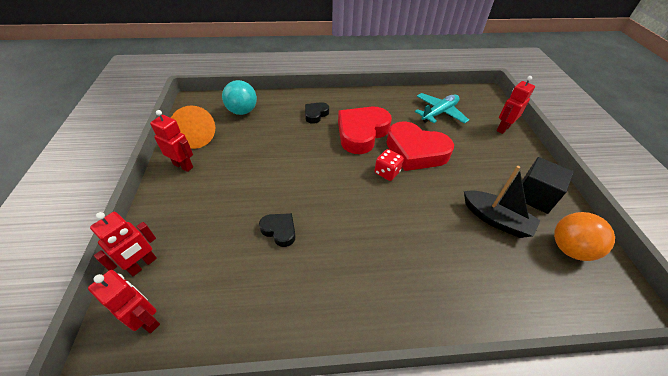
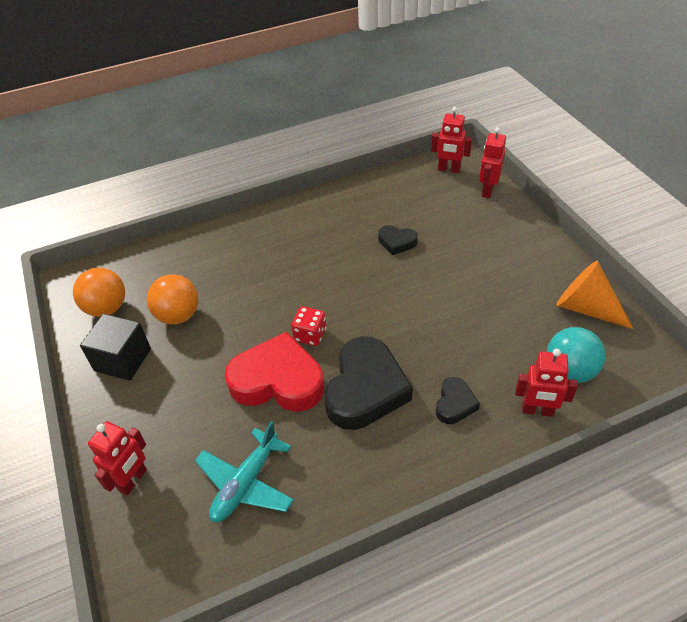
camera: 165 degrees right, 0 degrees up
(183, 165) = (552, 269): red robot -> red robot (537, 411)
(361, 133) = (365, 389): red heart -> black heart
(496, 219) = (178, 315): black boat -> orange ball

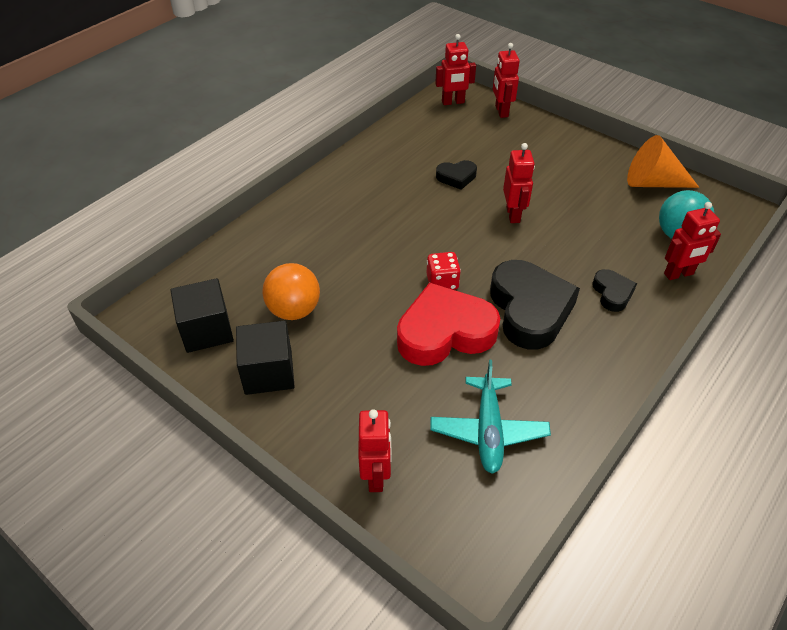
camera: 30 degrees left, 0 degrees up
(107, 308) = (207, 330): orange ball -> black cube
(421, 294) = (513, 214): none -> red robot

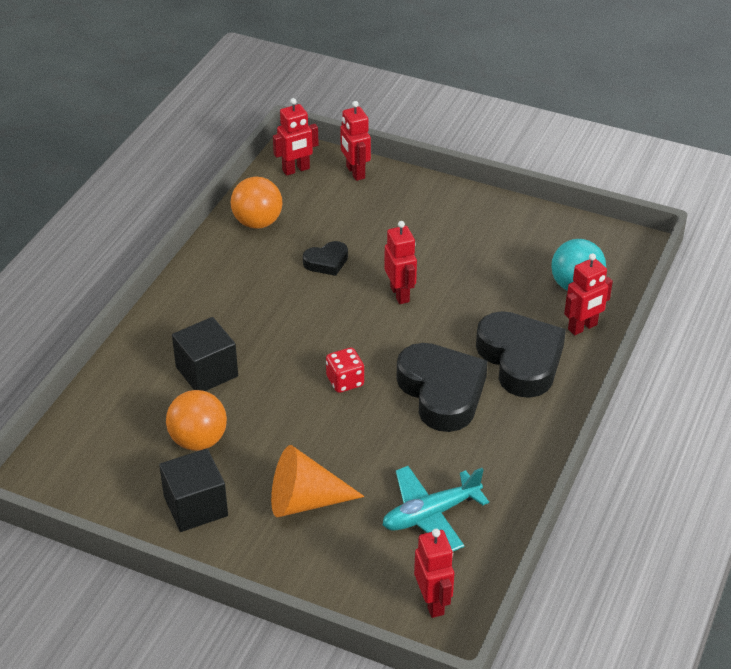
camera: 15 degrees left, 5 degrees down
(207, 330) = (113, 479): black cube -> black cube (207, 372)
(376, 476) = (336, 576): red robot -> red robot (433, 602)
(408, 137) = (257, 222): none -> orange ball
(445, 332) = (362, 431): red heart -> none
(488, 430) = (430, 514): turquoise plane -> turquoise plane turned 75 degrees clockwise
(612, 293) = (520, 359): black heart -> black heart, size x2.04
(652, 183) = (539, 231): orange cone -> orange cone (304, 501)

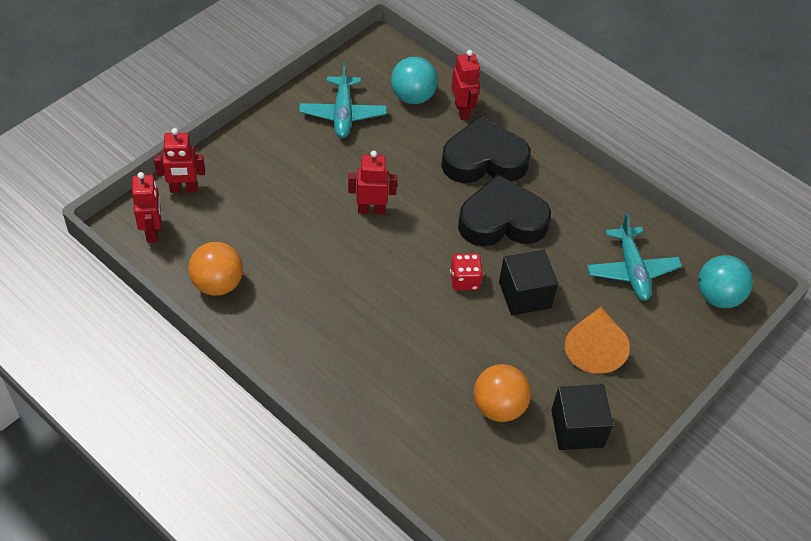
camera: 75 degrees left, 10 degrees up
(207, 372) = (412, 379): black cube -> black cube (525, 295)
(326, 262) = (303, 248): black heart -> none
(433, 602) = (718, 296): red robot -> turquoise ball
(516, 243) = (343, 114): none -> turquoise plane

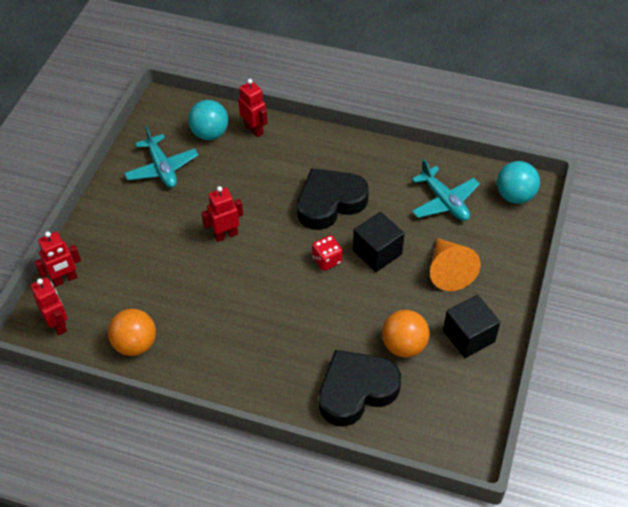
camera: 20 degrees left, 0 degrees up
(484, 160) = (291, 161): black heart -> black heart (356, 391)

